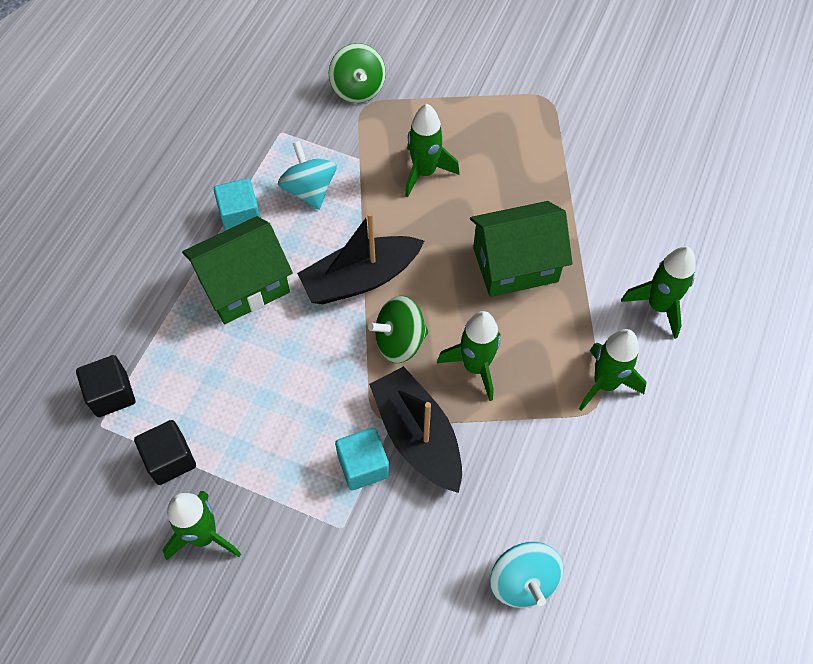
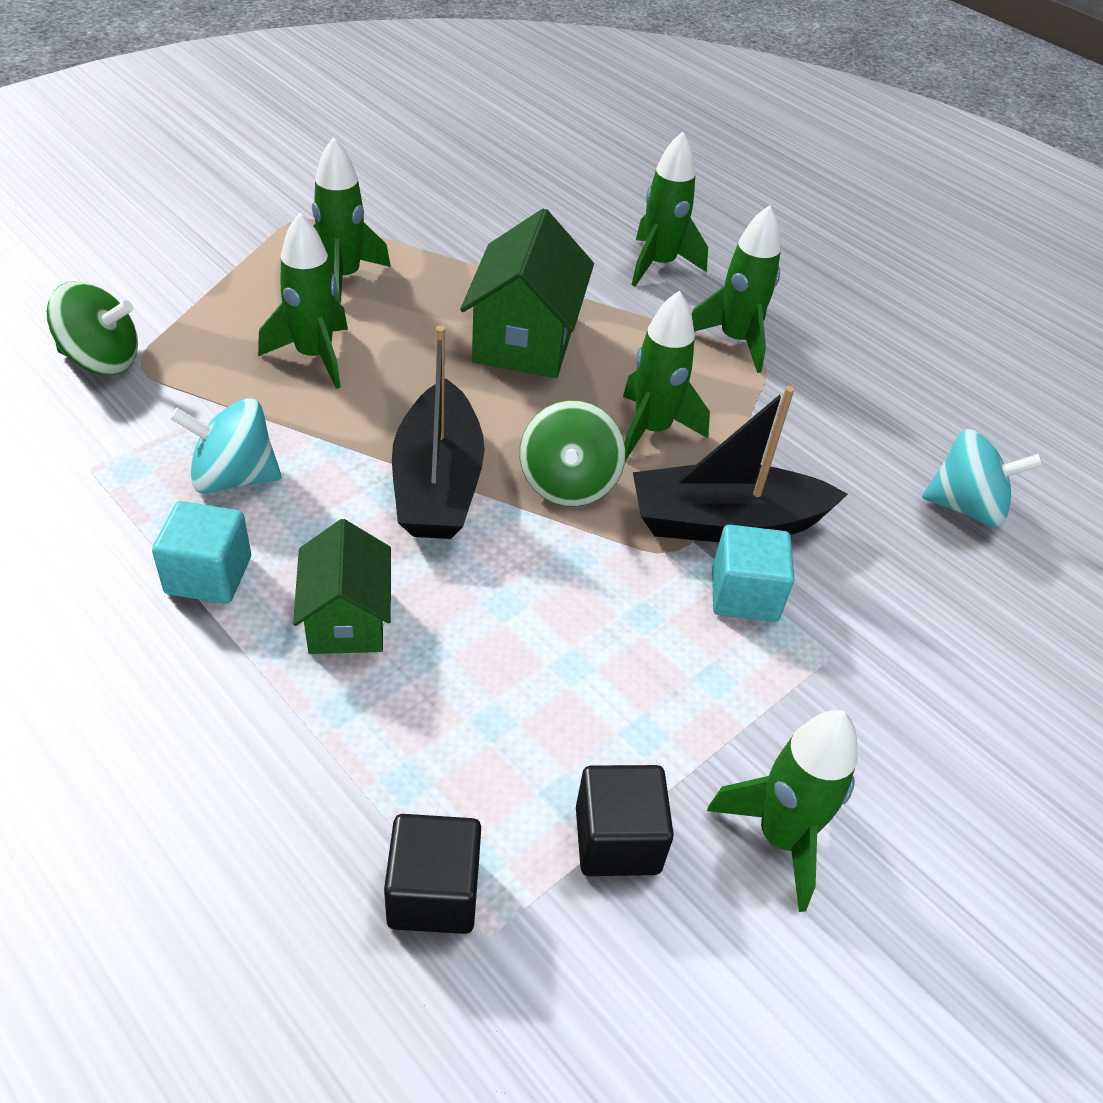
camera: 70 degrees left, 15 degrees down
(244, 286) = (347, 618): green house -> green house, size x0.64
(506, 148) = (343, 277): none -> green rocket

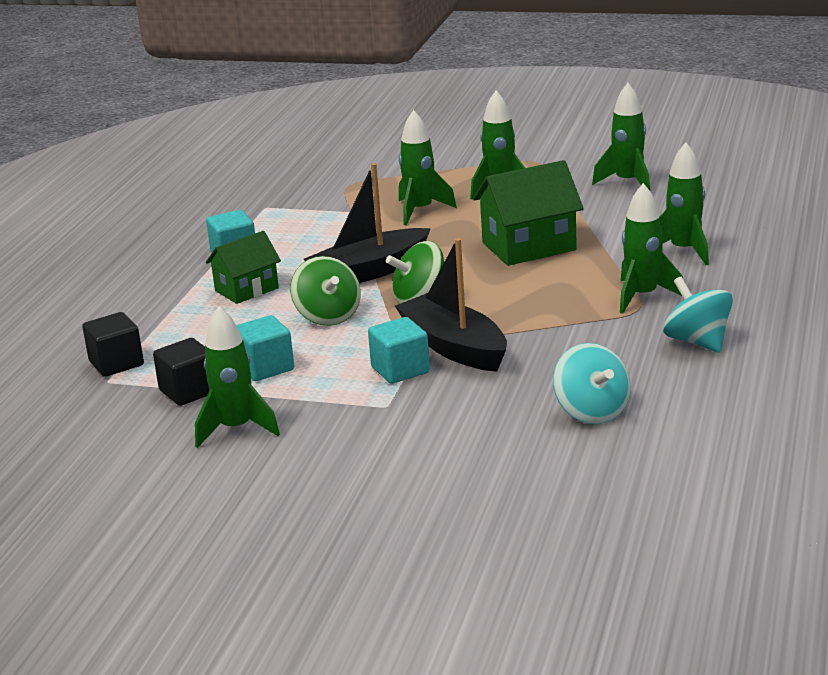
camera: 65 degrees right, 20 degrees down
(102, 360) = (339, 177): green spinning top -> green spinning top (328, 316)
(233, 477) = (303, 233): turquoise spinning top -> turquoise spinning top (697, 342)
(620, 717) = (266, 367): none -> turquoise cube
(652, 430) = (504, 303): green rocket -> green rocket (628, 182)

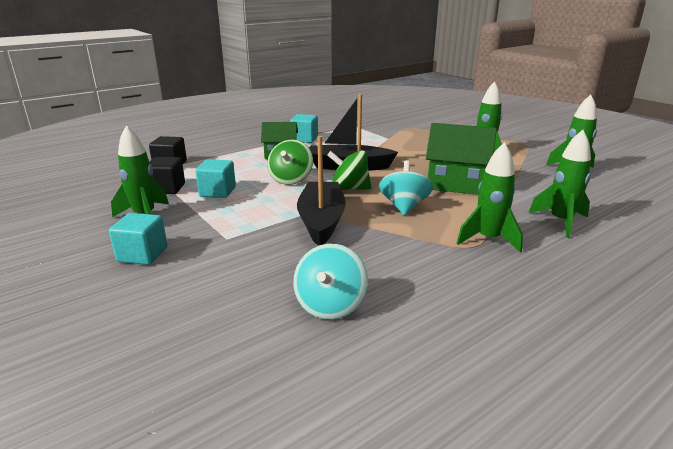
camera: 35 degrees right, 0 degrees up
(400, 370) = (272, 221): turquoise cube -> turquoise cube (142, 254)
(420, 211) = (423, 148): green rocket -> none
(697, 342) = (486, 289): turquoise spinning top -> turquoise spinning top (404, 206)

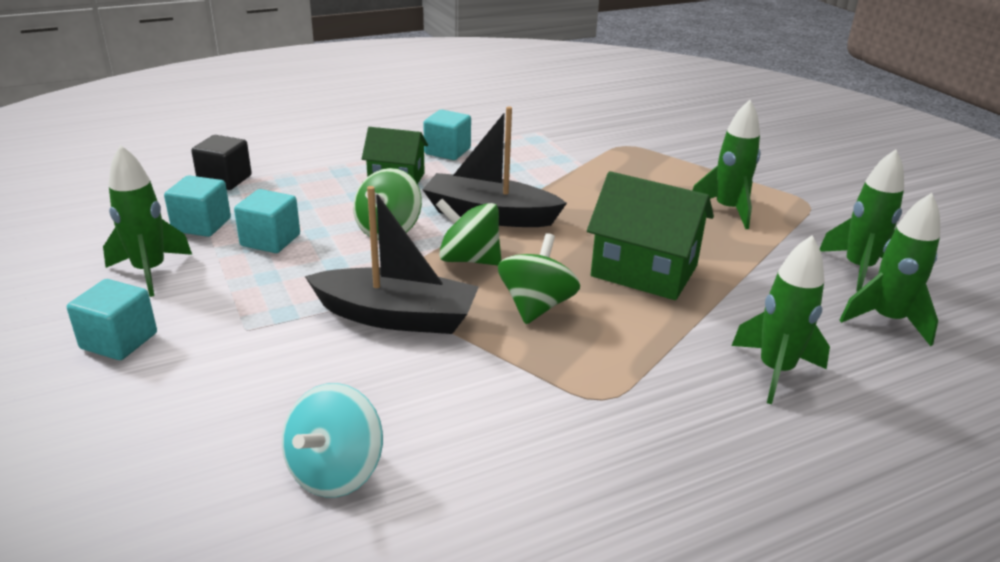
camera: 10 degrees right, 5 degrees up
(167, 188) = (202, 225): black cube -> turquoise cube
(321, 221) = (396, 316): black boat -> black boat turned 90 degrees clockwise
(404, 206) = (536, 306): turquoise spinning top -> green spinning top
(488, 239) = (635, 389): green rocket -> green rocket (887, 320)

